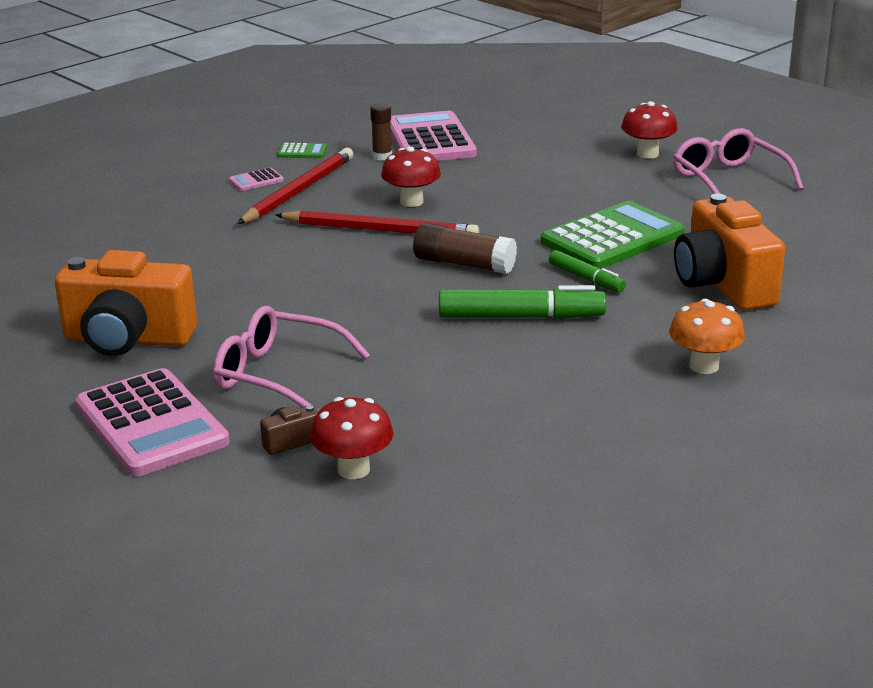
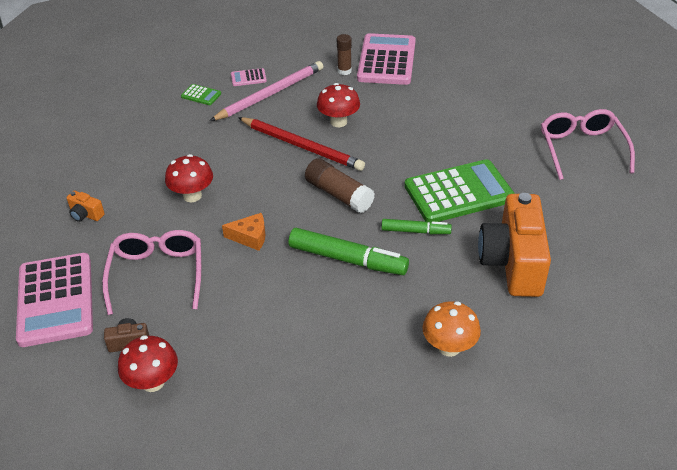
camera: 20 degrees right, 15 degrees up
(128, 339) = (86, 215): orange camera -> orange camera, size x0.40
(278, 375) = (157, 274): pink glasses -> pink glasses turned 45 degrees clockwise
(299, 190) = (270, 94): red pencil -> pink pencil
(302, 152) = (294, 55): green calculator -> green calculator (201, 95)
(377, 320) = (250, 237): none -> orange cheese
(586, 279) = (415, 231): green marker -> green marker turned 60 degrees counterclockwise
(647, 154) = (535, 107): red mushroom -> red mushroom (192, 196)

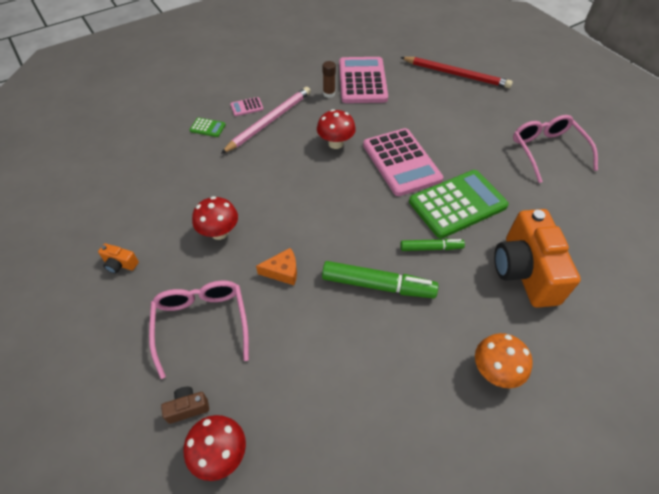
camera: 10 degrees left, 10 degrees up
(55, 300) = (104, 366): pink calculator -> pink calculator (401, 162)
(302, 146) = (309, 171): red pencil -> red pencil (456, 74)
(339, 195) = (353, 217): brown glue stick -> none

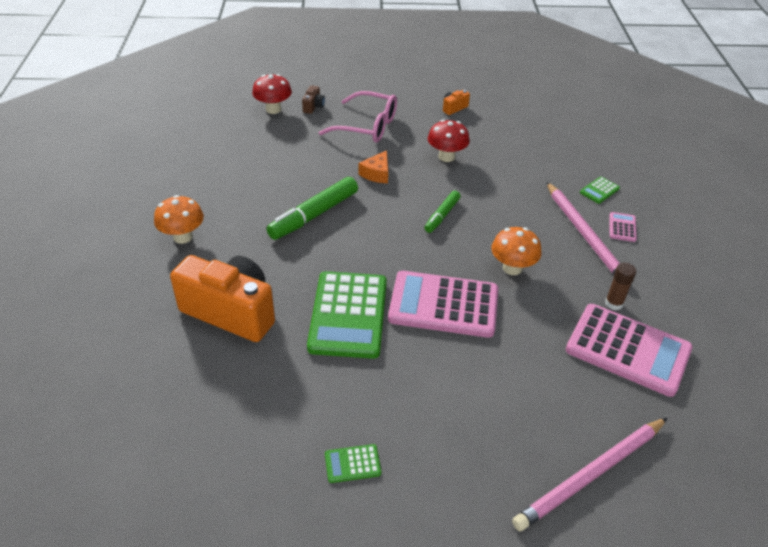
camera: 120 degrees right, 10 degrees down
(335, 143) = (512, 268): red mushroom -> orange mushroom
(431, 248) = (317, 265): green marker -> green marker (442, 215)
(456, 74) = (590, 475): red pencil -> pink pencil
(547, 151) = (352, 464): pink glasses -> green calculator

